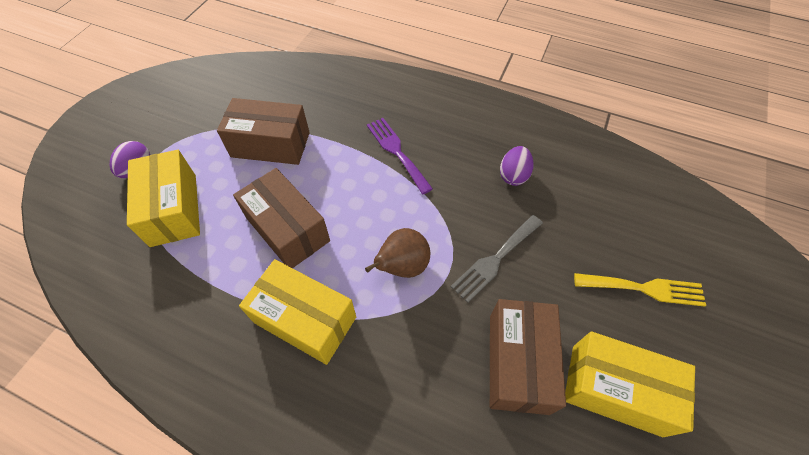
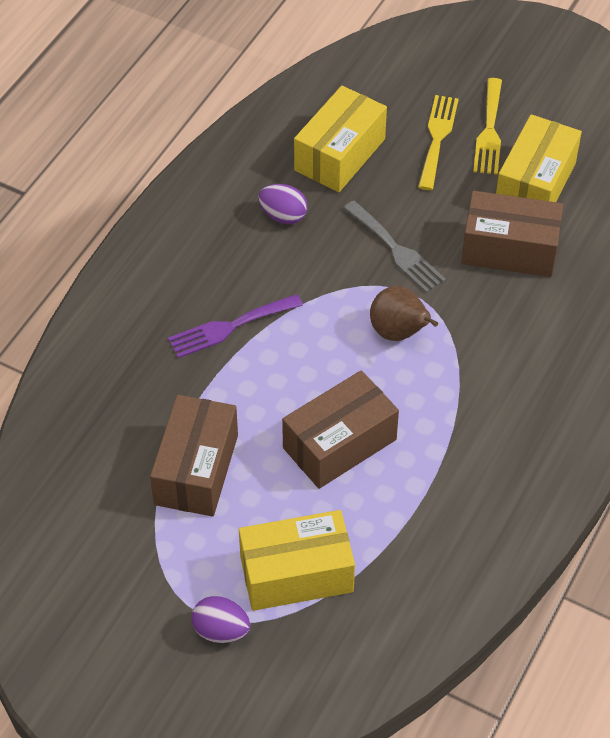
camera: 85 degrees left, 5 degrees down
(305, 319) = (458, 423): yellow box -> yellow box (339, 154)
(674, 339) = (489, 131): none -> yellow fork

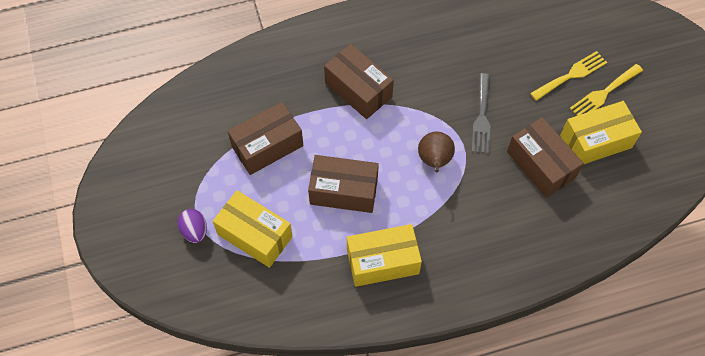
camera: 45 degrees right, 10 degrees up
(230, 327) = (358, 90): purple fork -> brown box
(283, 216) = (445, 54): purple egg -> none
(339, 154) = (510, 44): yellow box -> yellow box (382, 261)

